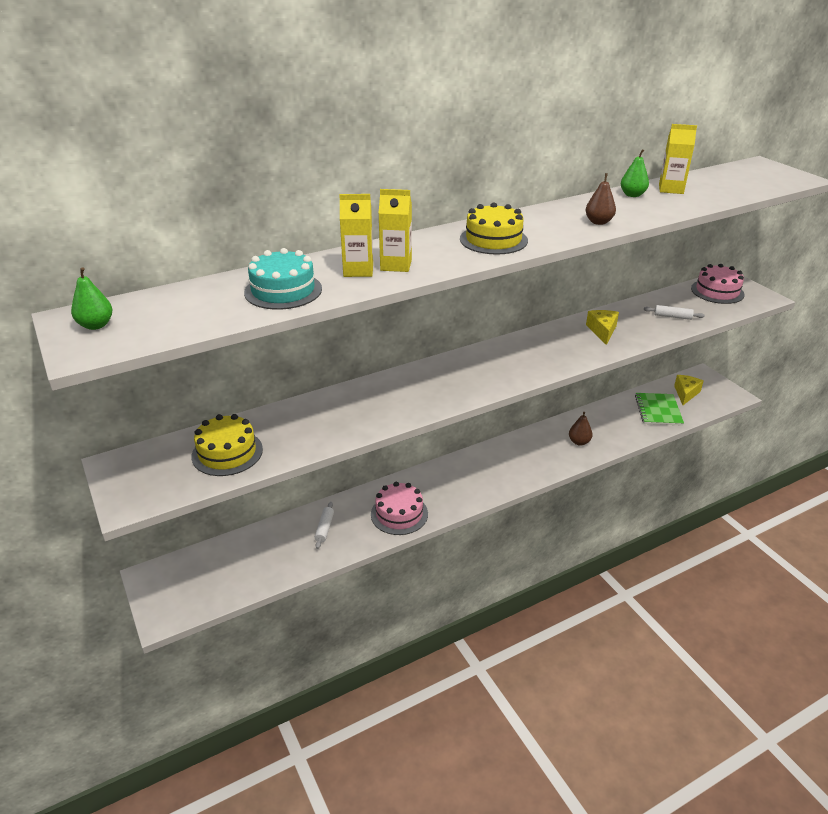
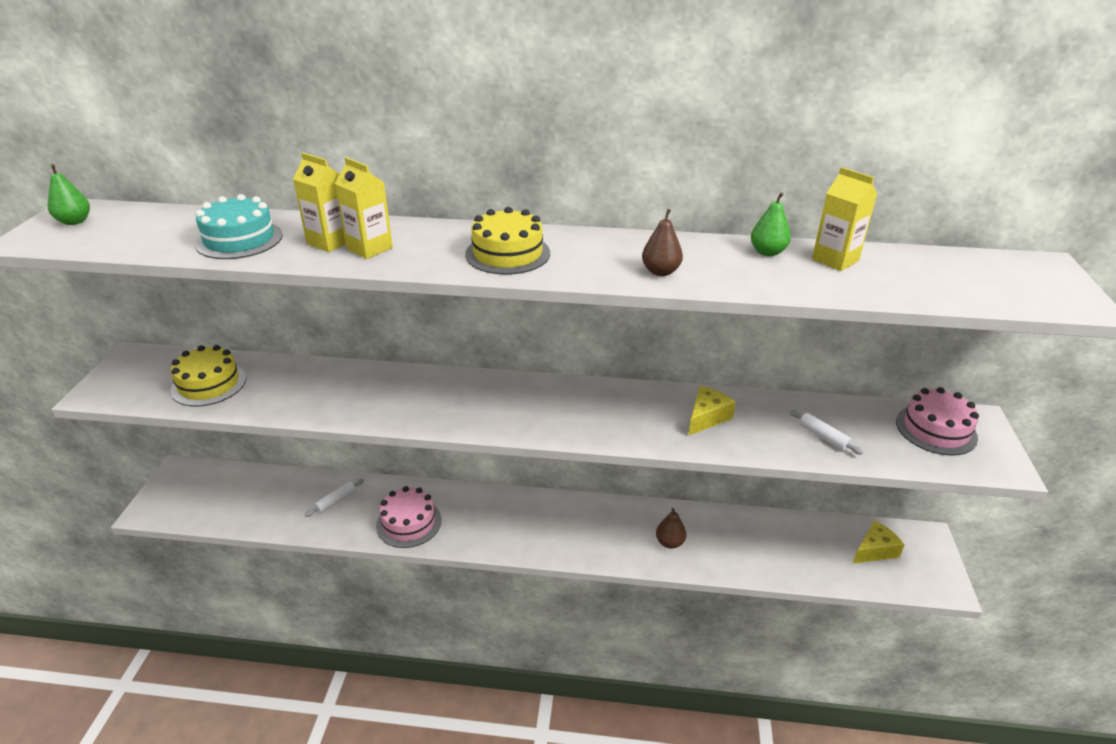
camera: 35 degrees right, 0 degrees up
(658, 410) = (811, 553): green notebook -> none

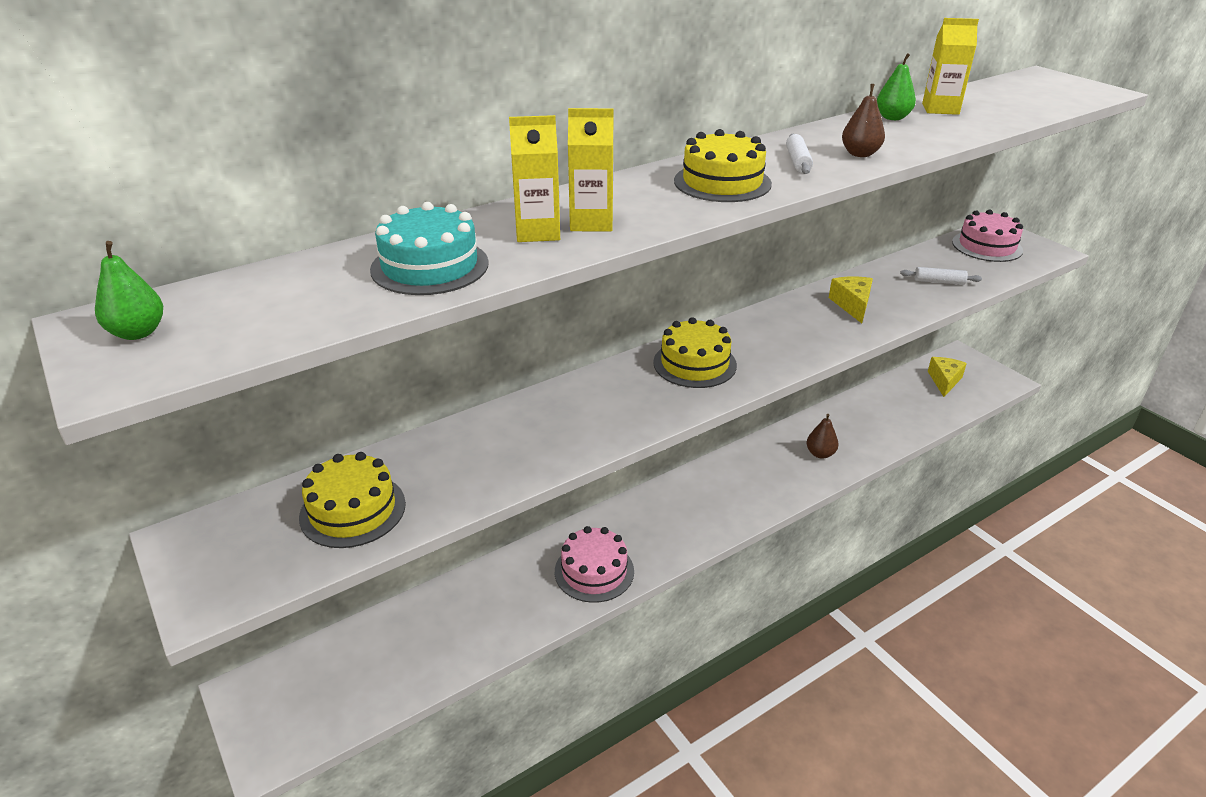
camera: 40 degrees left, 0 degrees up
(336, 501) = (492, 599): white rolling pin -> white rolling pin (797, 161)
(513, 400) = (694, 364): none -> yellow cake

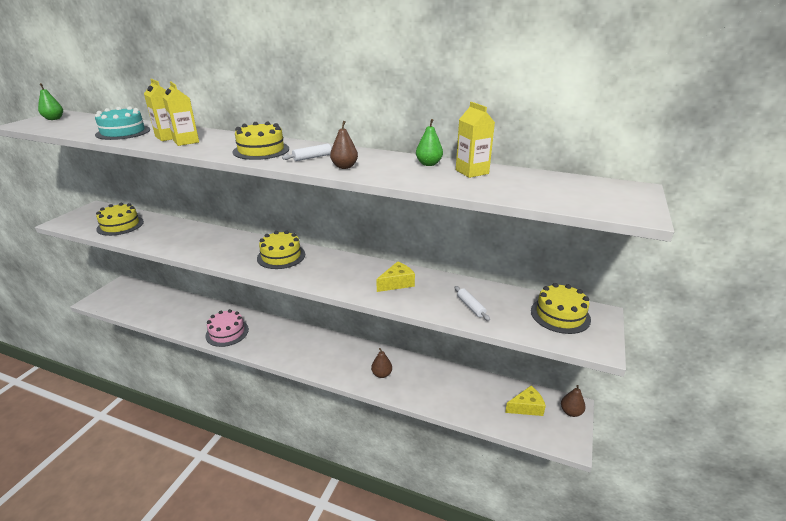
camera: 55 degrees right, 5 degrees down
(966, 360) = (571, 412): none -> brown pear
(987, 246) = (560, 315): pink cake -> yellow cake

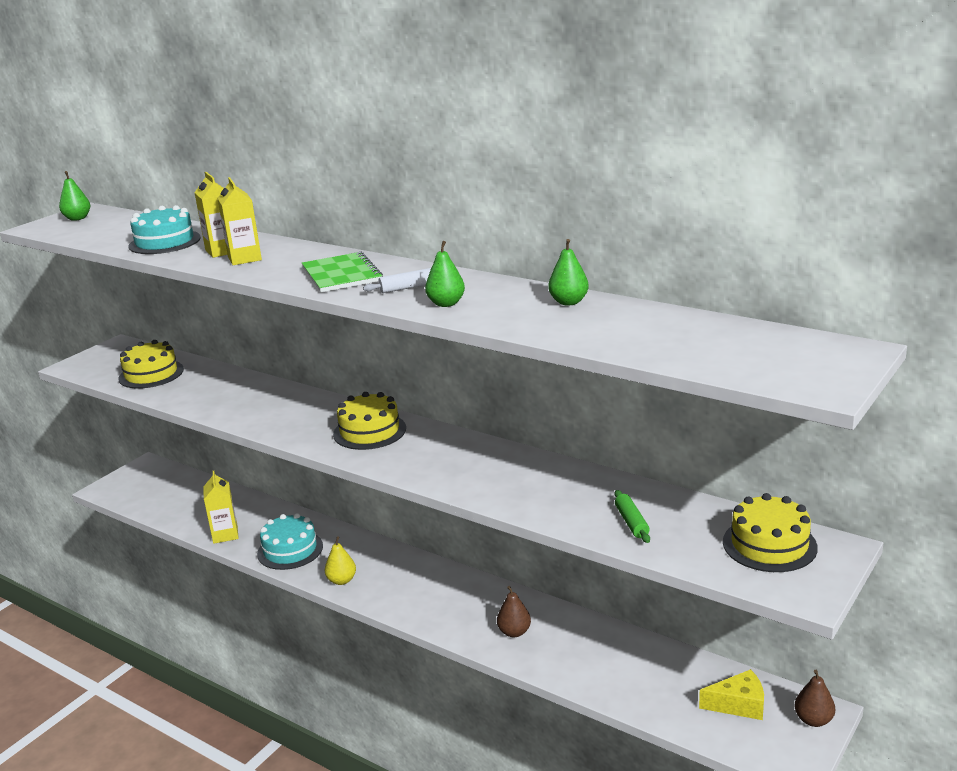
camera: 15 degrees right, 5 degrees down
(227, 332) = (290, 550): pink cake -> turquoise cake
(261, 150) = (341, 275): yellow cake -> green notebook
(265, 350) = (342, 580): none -> yellow pear
(344, 167) = (446, 304): brown pear -> green pear
(397, 283) = (531, 481): yellow cheese -> none
(470, 306) = (631, 522): white rolling pin -> green rolling pin
(472, 172) = (625, 316): yellow carton -> yellow carton (225, 534)

